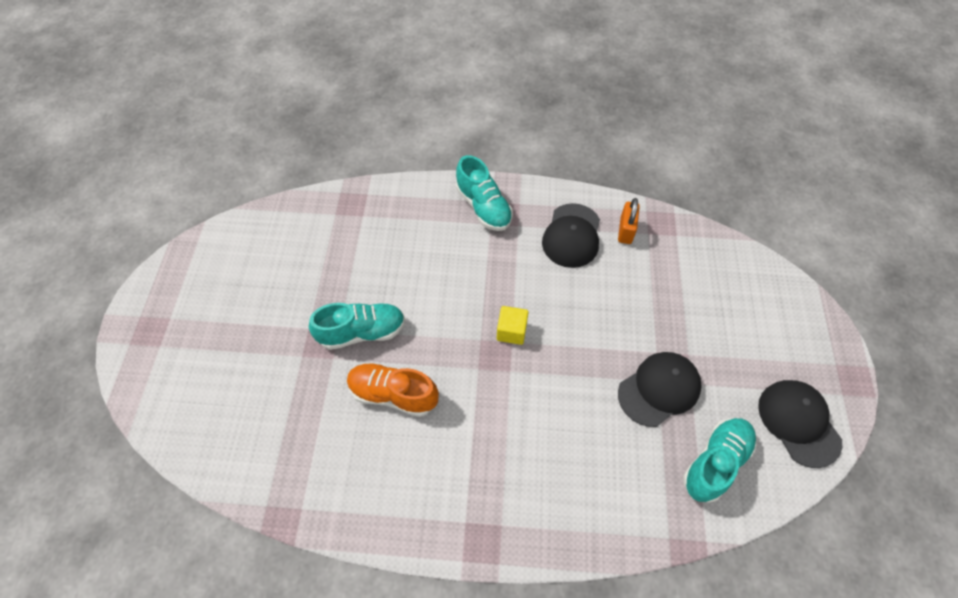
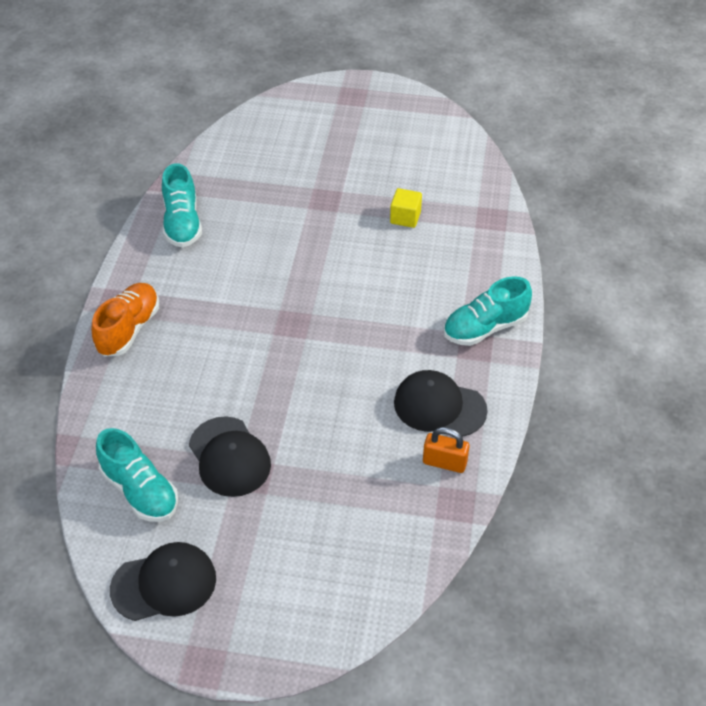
camera: 95 degrees right, 10 degrees down
(362, 332) = (332, 227): turquoise shoe -> turquoise shoe (182, 223)
(393, 394) = (264, 248): orange shoe -> orange shoe (129, 329)
(511, 331) = (318, 339): yellow cube -> yellow cube (405, 217)

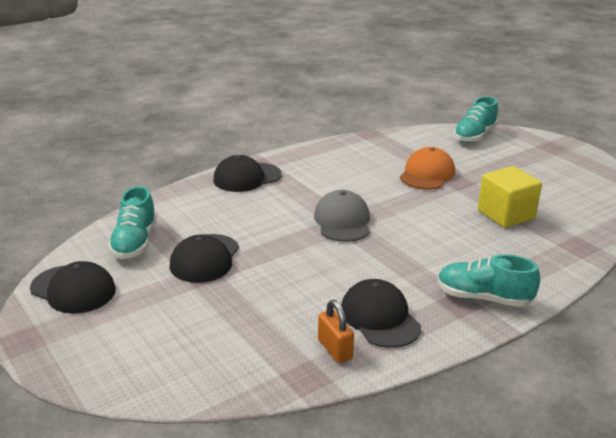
camera: 45 degrees right, 20 degrees down
(129, 329) = (247, 177): orange shoe -> black cap
(182, 223) = (349, 152): turquoise shoe -> turquoise shoe (474, 136)
(288, 207) = (427, 174): none -> orange cap
(288, 322) = (342, 221): none -> grey cap
(405, 217) = (506, 214): yellow cube -> yellow cube, size x1.73

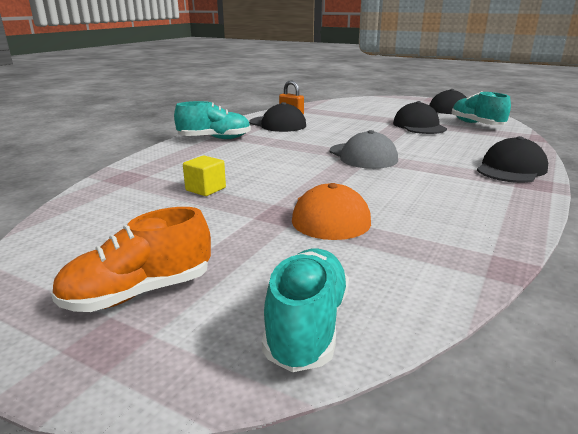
camera: 155 degrees right, 5 degrees down
(506, 214) = (205, 189): yellow cube -> yellow cube, size x0.58
(544, 159) = (139, 293): none -> orange shoe

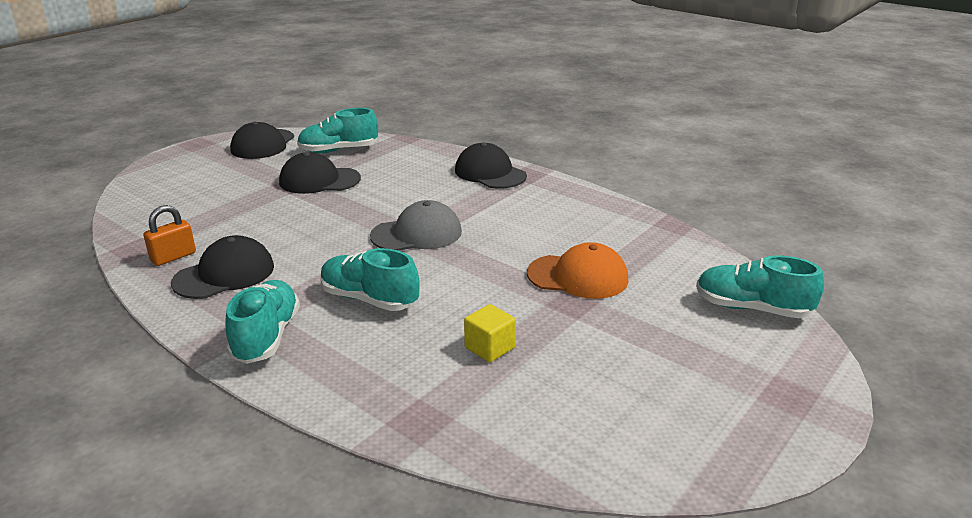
camera: 80 degrees left, 5 degrees up
(139, 293) = (722, 384): orange shoe -> none
(261, 153) = (369, 299): none -> turquoise shoe

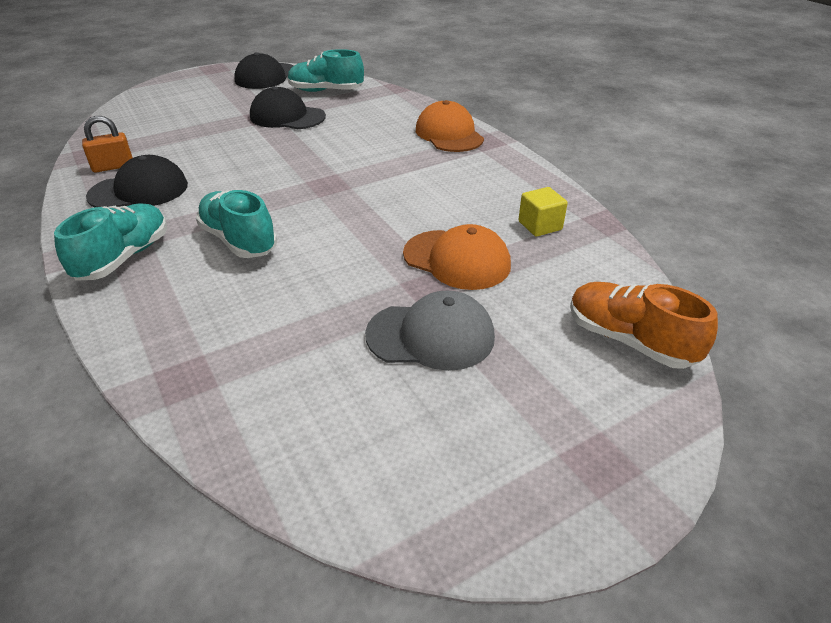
camera: 20 degrees right, 10 degrees up
(417, 234) = (332, 183): grey cap -> grey cap (431, 336)
(489, 348) = (310, 317): yellow cube -> yellow cube (540, 225)
(490, 173) = (449, 134): black cap -> orange cap
(752, 308) = (629, 340): turquoise shoe -> orange shoe

